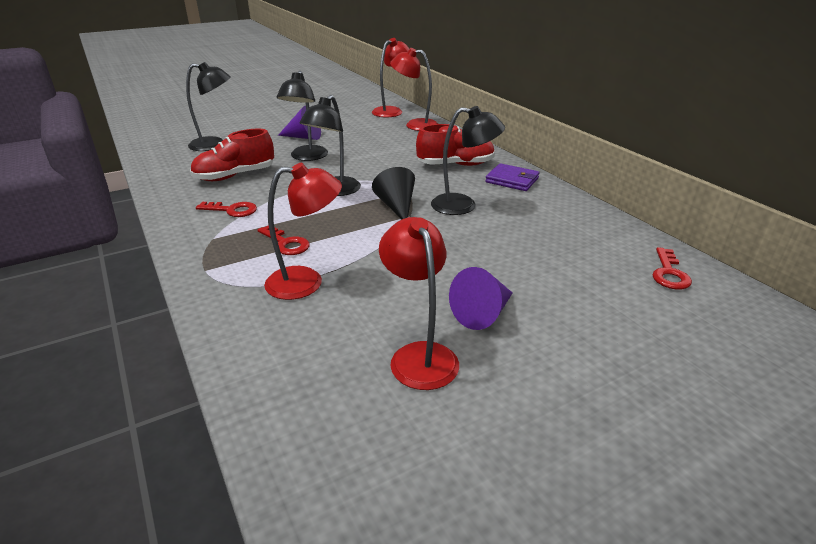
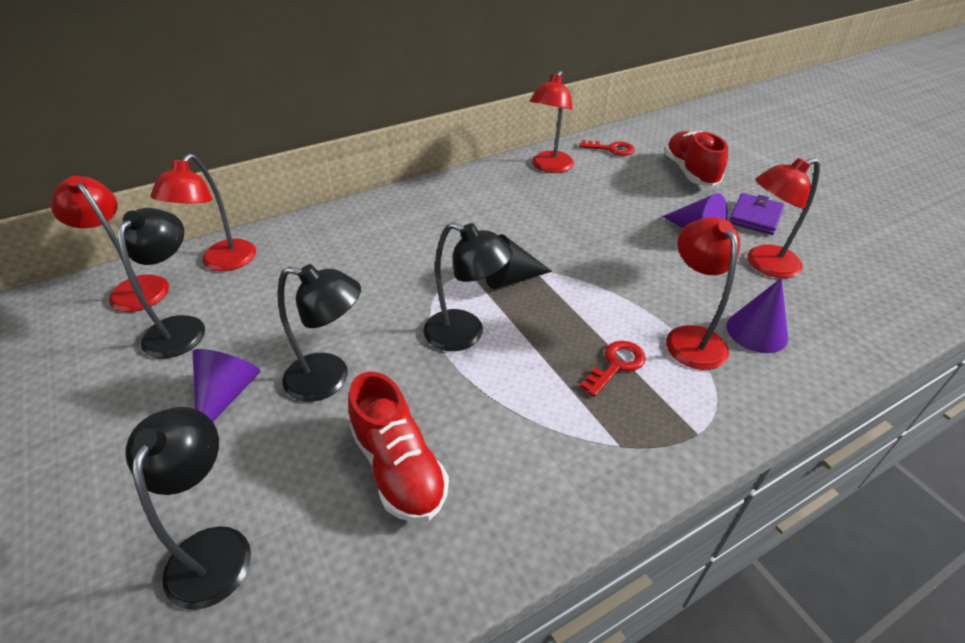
camera: 90 degrees left, 10 degrees up
(232, 210) = (532, 441): red key -> none
(304, 323) = (757, 331): none -> purple cone
(456, 165) = (392, 232): red shoe -> red shoe (690, 172)
(463, 205) = (506, 232): black lamp -> black lamp (181, 327)
(512, 180) = (442, 197): purple wallet -> purple wallet (755, 217)
(595, 230) = (549, 167): none -> red lamp

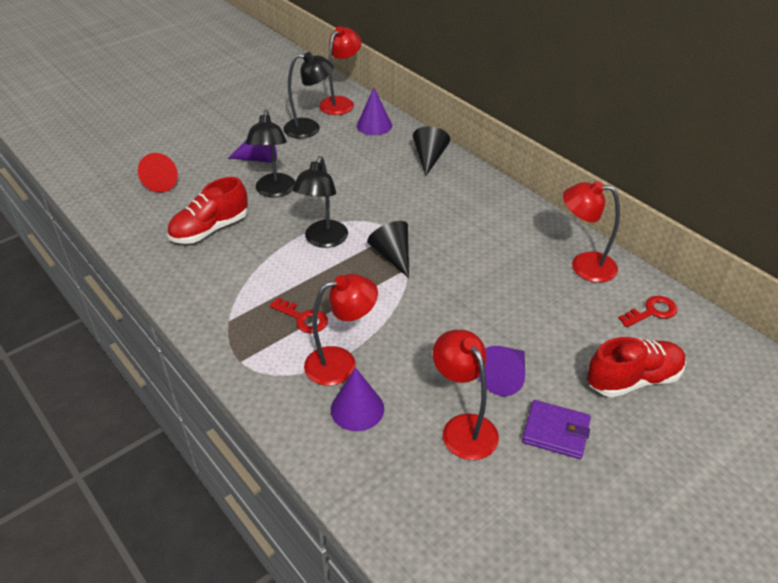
camera: 80 degrees right, 0 degrees up
(214, 548) = (164, 181): black lamp -> red cone
(222, 263) = (374, 125): red lamp -> purple cone
(330, 227) = (429, 158): none -> black cone
(611, 149) = (652, 311): red key -> red key turned 120 degrees counterclockwise

